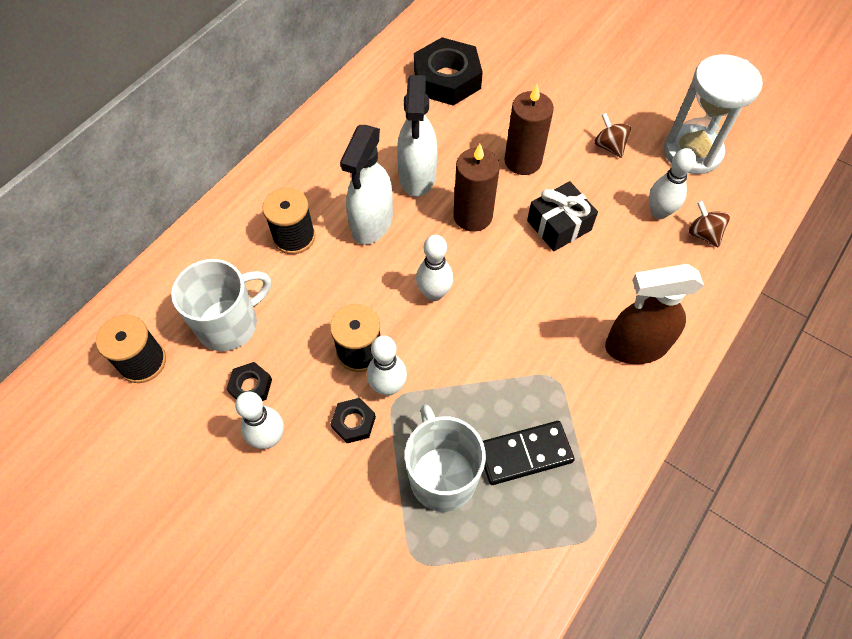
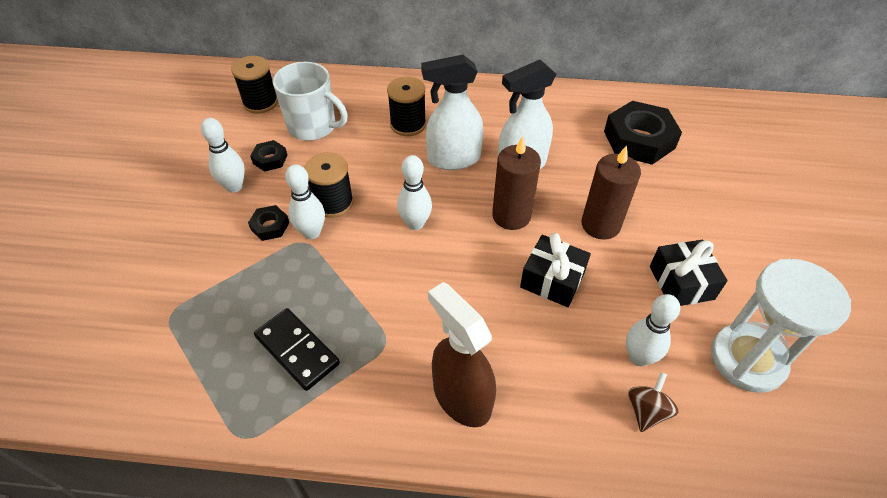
camera: 60 degrees right, 10 degrees down
(442, 476) = (250, 300): white mug -> none
(609, 146) = (681, 282): brown spinning top -> black gift

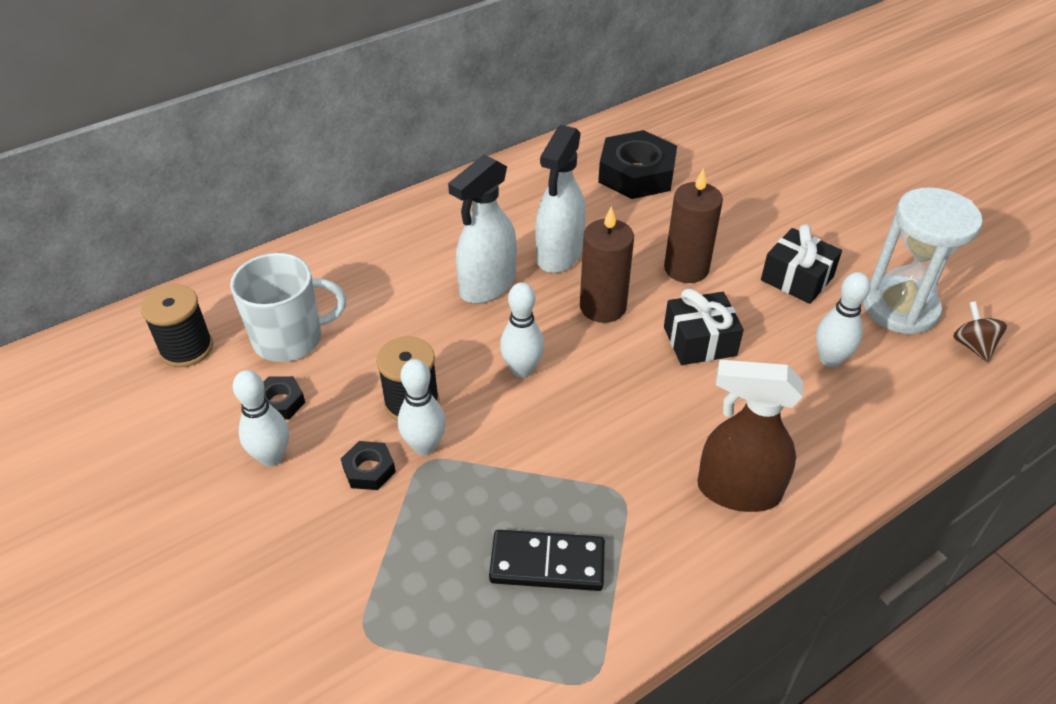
camera: 40 degrees left, 5 degrees down
(408, 124) = (398, 277): black spool -> none
(646, 410) = (878, 396): brown spinning top -> brown spinning top (973, 346)

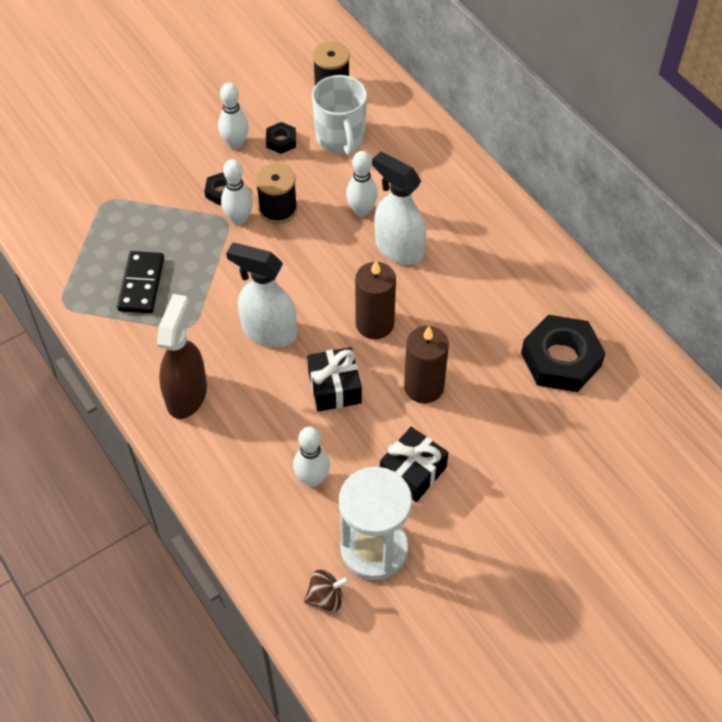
camera: 90 degrees right, 10 degrees up
(522, 369) = (307, 271): white bowling pin -> white bowling pin (361, 210)
(559, 255) = (438, 296): white spray bottle -> white spray bottle (269, 331)

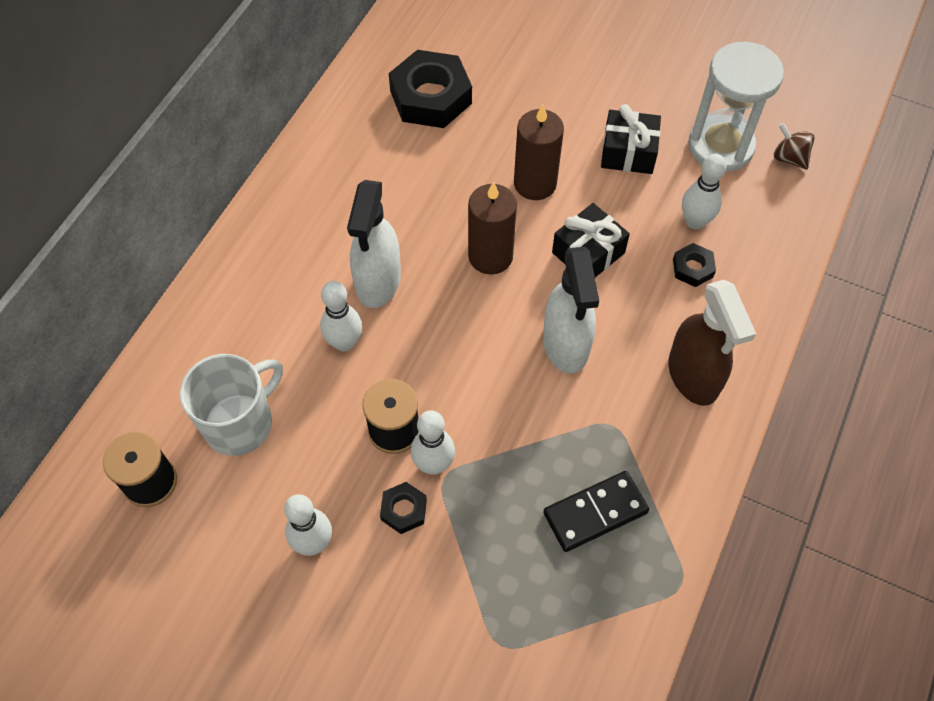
camera: 120 degrees left, 5 degrees up
(187, 394) = (693, 376): brown spray bottle -> brown spray bottle turned 90 degrees counterclockwise
(281, 141) = (280, 489): black nut -> black nut (692, 268)

